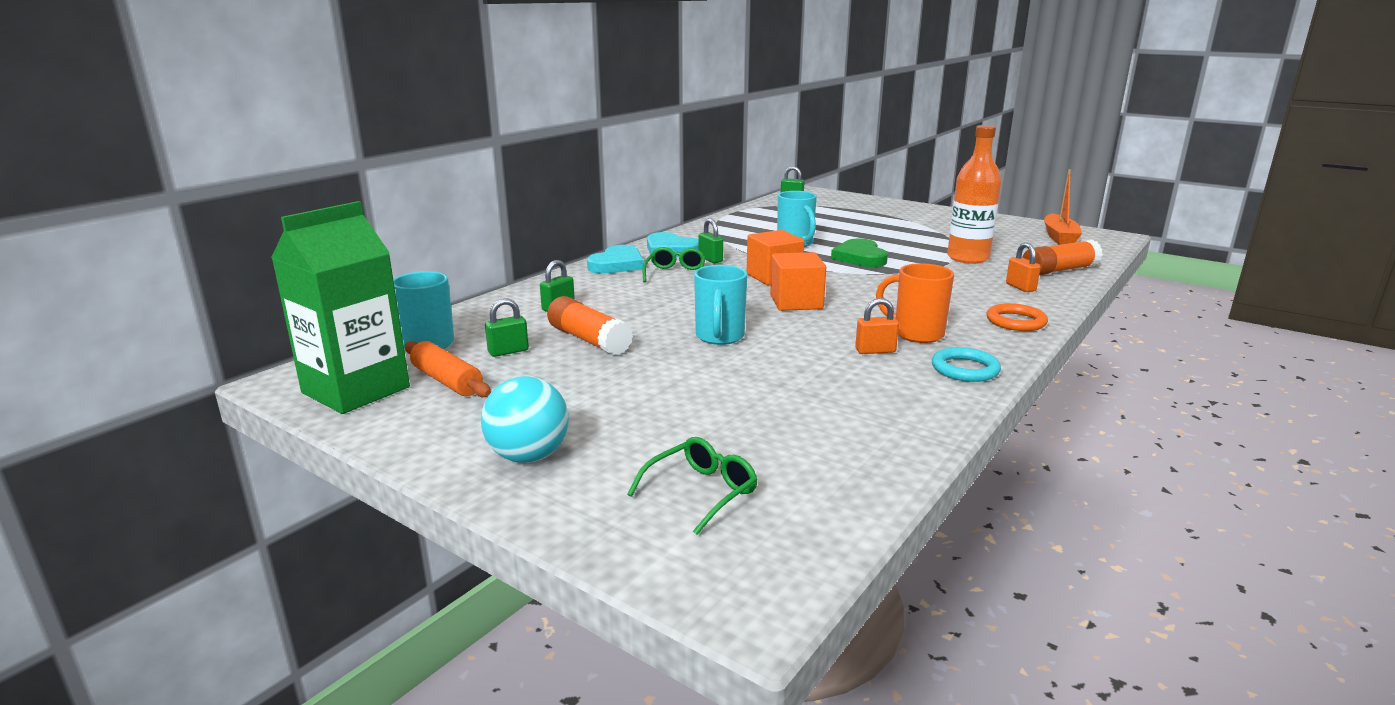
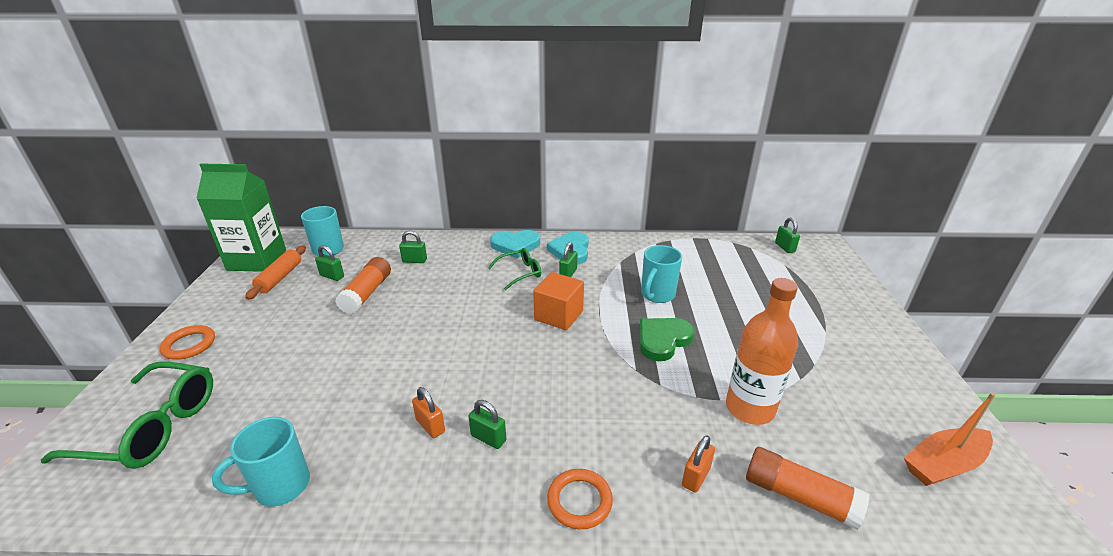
camera: 55 degrees right, 10 degrees up
(528, 456) = (189, 345): turquoise ball -> orange ring
(701, 492) = (152, 427): green glasses -> green glasses, size x1.80
(719, 337) = (406, 339): turquoise mug -> turquoise mug (279, 486)
(796, 302) = (509, 347): orange cube -> none
(916, 334) = (488, 438): orange mug -> green padlock
(965, 369) = (421, 496): turquoise ring -> none

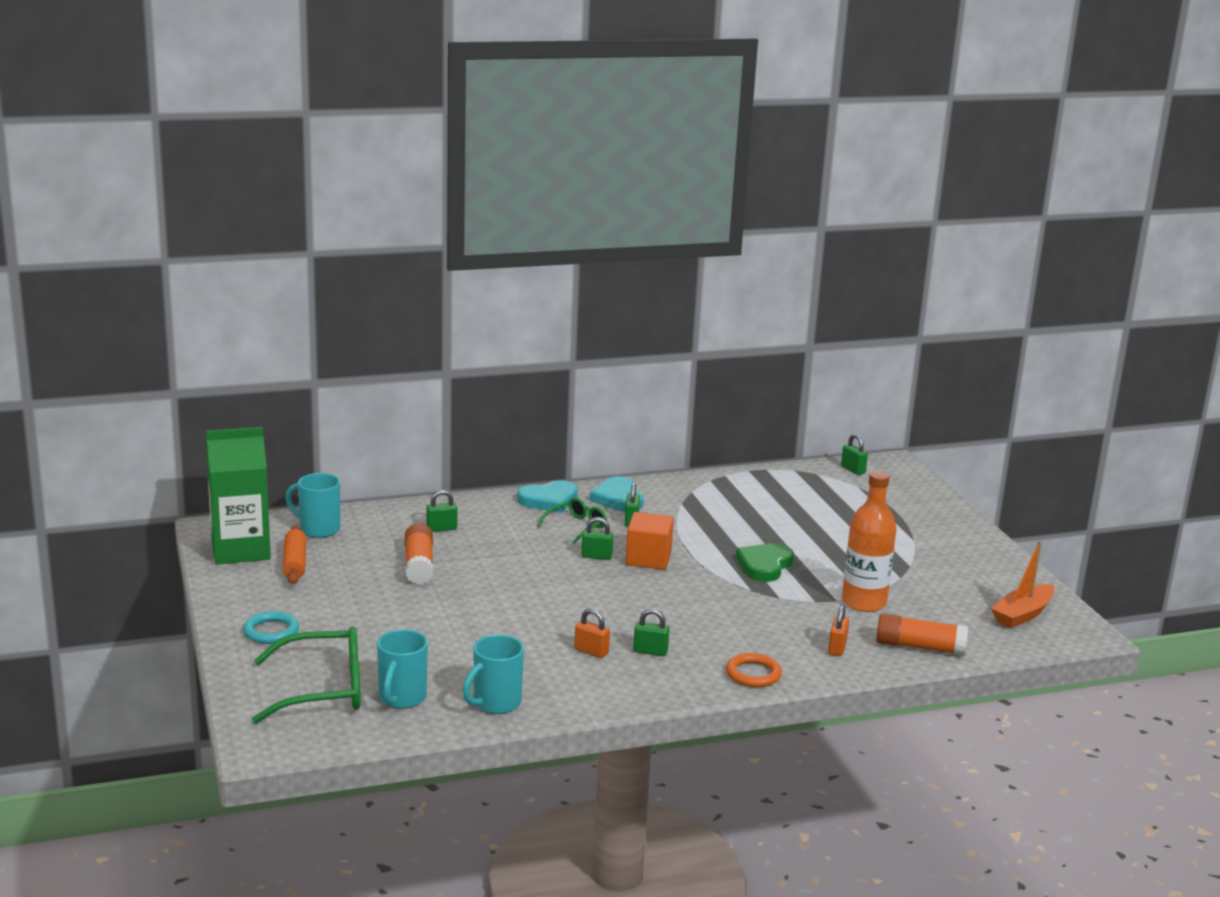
camera: 20 degrees left, 10 degrees down
(189, 345) = (271, 631): orange ring -> turquoise ring
(332, 276) = (358, 555): green padlock -> green padlock (596, 556)
(657, 295) = (739, 529): turquoise mug -> turquoise mug (401, 699)

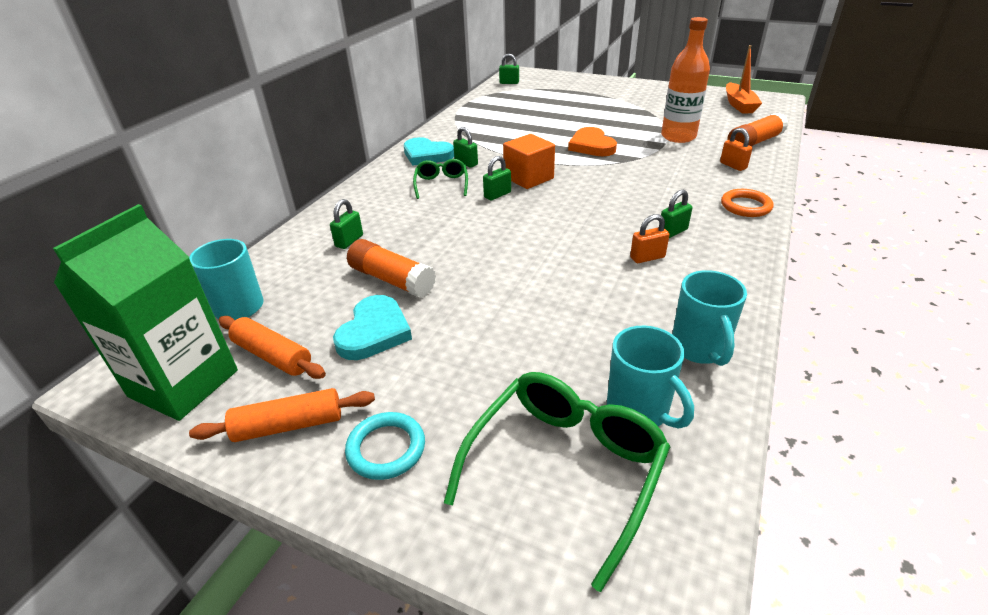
camera: 45 degrees left, 15 degrees up
(251, 596) = (289, 425): none -> orange rolling pin
(549, 500) = (385, 179): turquoise heart -> turquoise heart (374, 332)
(764, 565) = (591, 146): green heart -> orange heart

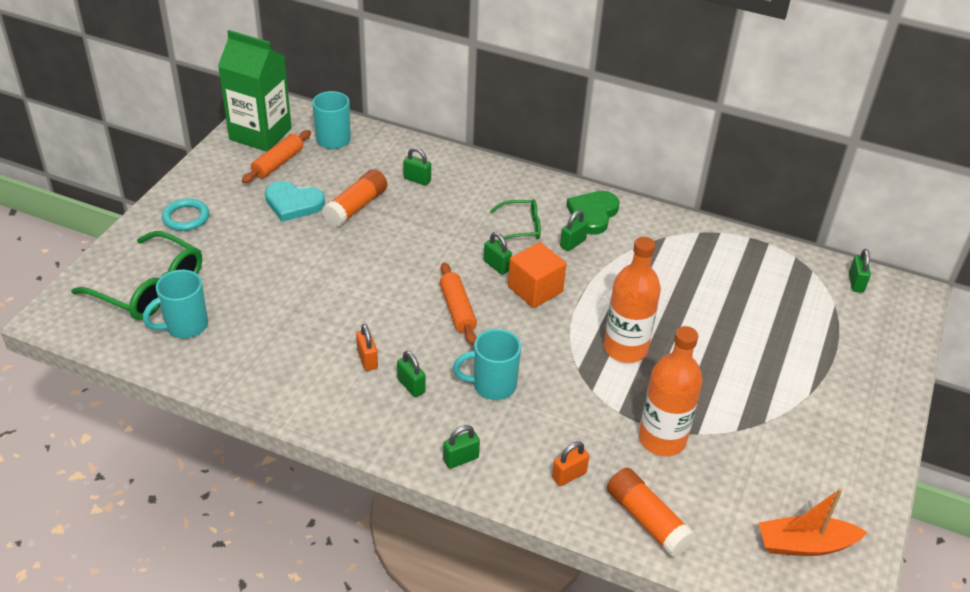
camera: 85 degrees right, 5 degrees up
(289, 425) = (214, 179): orange rolling pin -> orange rolling pin (457, 310)
(427, 155) = (593, 214): turquoise heart -> green heart
(591, 146) = (625, 348): orange heart -> orange bottle
(700, 349) = (236, 369): turquoise mug -> turquoise mug (492, 385)
(745, 206) = (461, 459): orange ring -> green padlock

